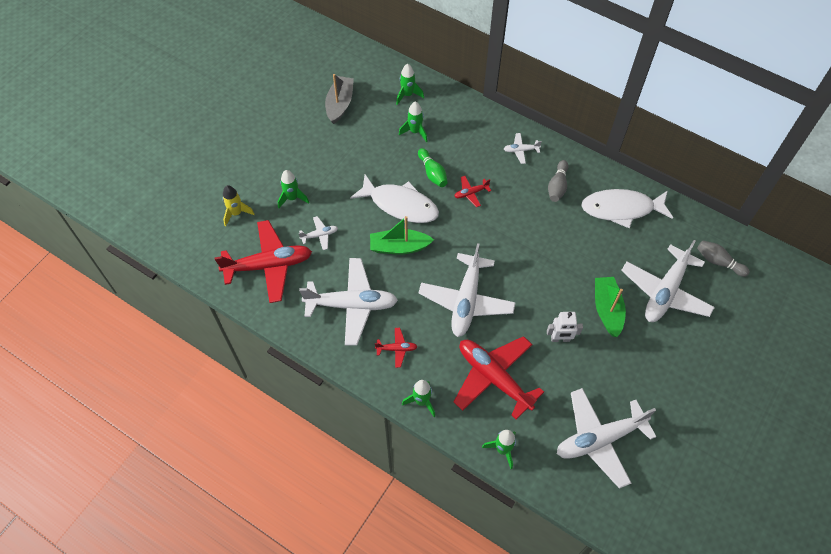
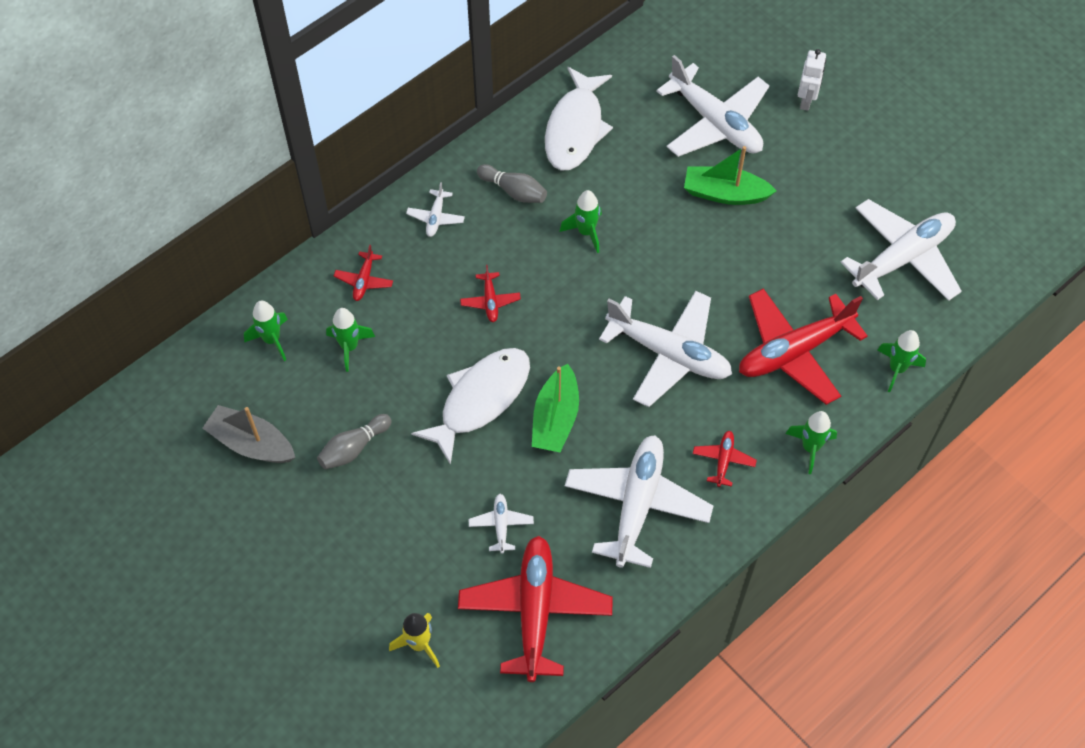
camera: 75 degrees left, 0 degrees up
(292, 198) = (417, 552): green rocket -> green rocket (586, 232)
(432, 173) = (437, 342): green bowling pin -> none
(462, 126) = (364, 280): none -> red plane
(560, 339) = (755, 259): white robot -> white robot (806, 101)
(599, 439) = (902, 258): white plane -> white plane turned 120 degrees counterclockwise
(718, 262) = (687, 53): grey bowling pin -> grey bowling pin (353, 448)

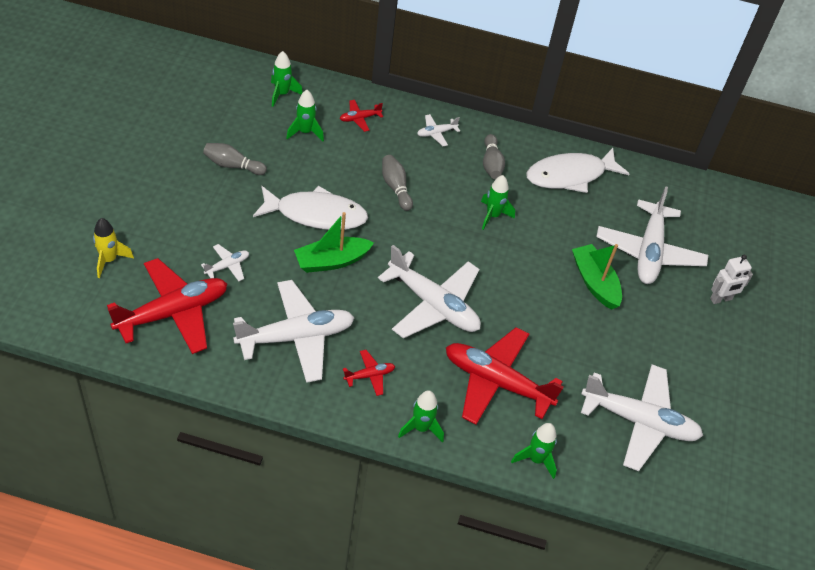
camera: 50 degrees right, 10 degrees down
(251, 443) = (201, 116): grey boat -> none
(490, 301) = (396, 187): red plane -> grey bowling pin
(669, 354) = (433, 305): white plane -> white plane turned 45 degrees counterclockwise

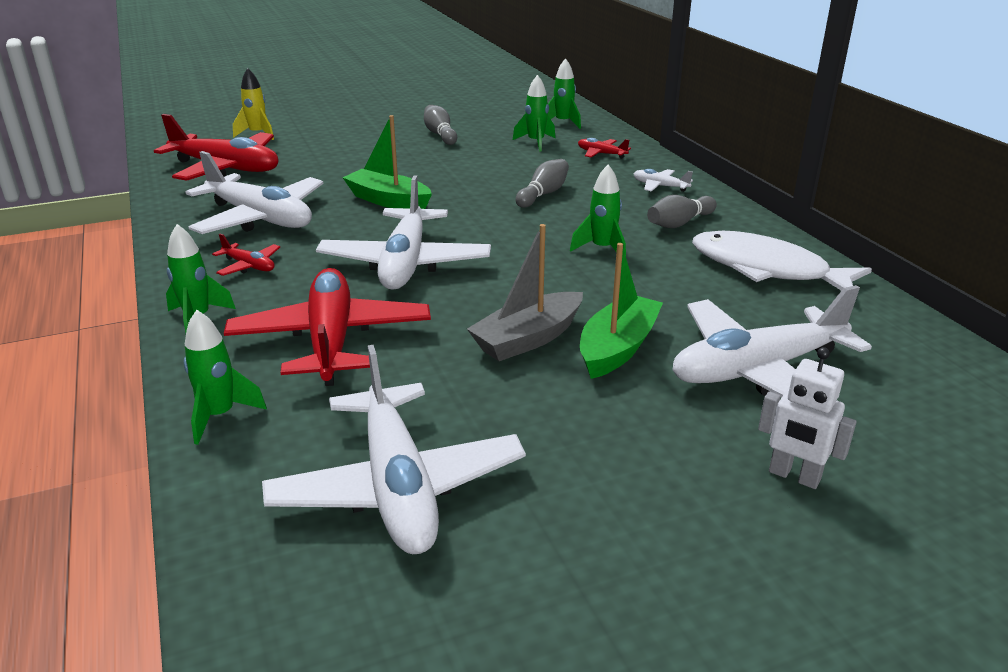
camera: 60 degrees right, 20 degrees down
(227, 266) = (313, 168): white plane -> none
(316, 214) = (439, 177): white fish -> none
(560, 307) = (528, 339): none -> grey boat

